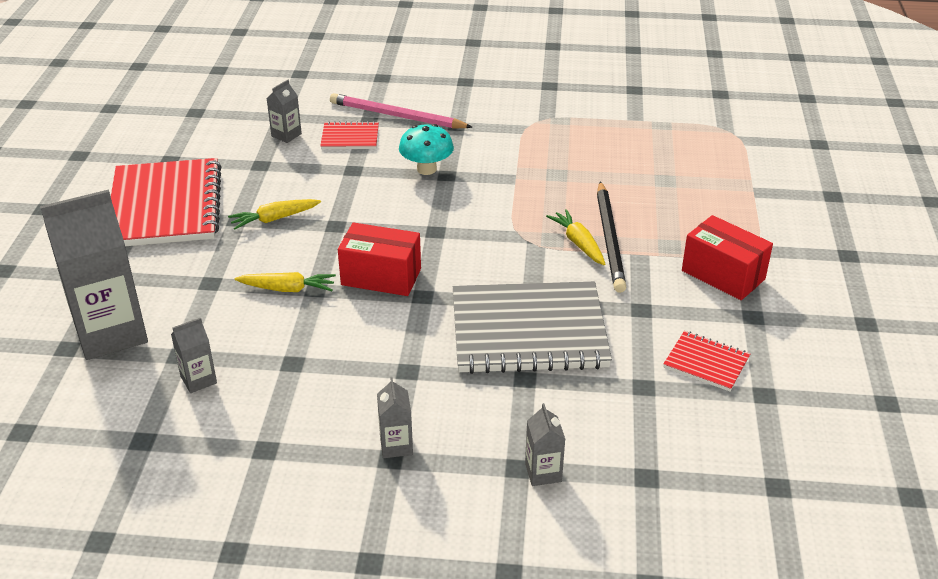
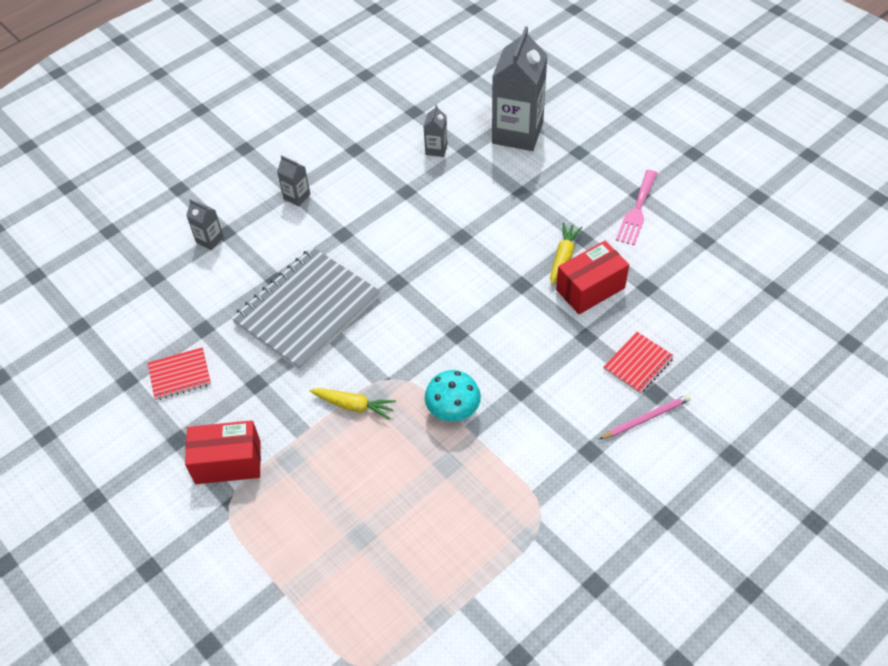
camera: 135 degrees right, 15 degrees up
(165, 206) = (637, 211): red notebook -> pink fork
(286, 135) = (681, 326): grey carton -> none
(287, 289) = (477, 223): yellow carrot -> none
(381, 277) = (439, 274): red box -> red box (590, 289)
(397, 116) = (646, 418): pink pencil -> pink pencil, size x0.62
(426, 169) = (541, 383): turquoise mushroom -> turquoise mushroom (453, 410)
(610, 239) = (337, 429): black pencil -> none

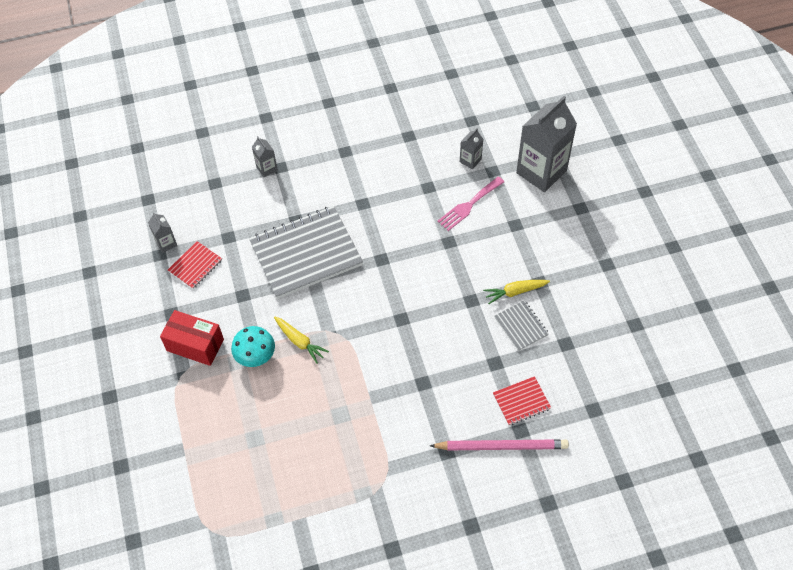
camera: 25 degrees right, 5 degrees up
(180, 375) = (195, 266): red notebook -> red notebook turned 60 degrees counterclockwise
(297, 197) = (346, 159): grey carton -> grey carton (166, 243)
(453, 410) = (366, 376): turquoise mushroom -> turquoise mushroom (255, 356)
(563, 257) = (515, 292): yellow carrot -> yellow carrot turned 150 degrees counterclockwise
(590, 289) = (521, 326): red box -> grey notebook
(637, 211) = (596, 277): pink fork -> pink fork (469, 205)
(646, 418) = (501, 446): pink pencil -> pink pencil, size x1.60

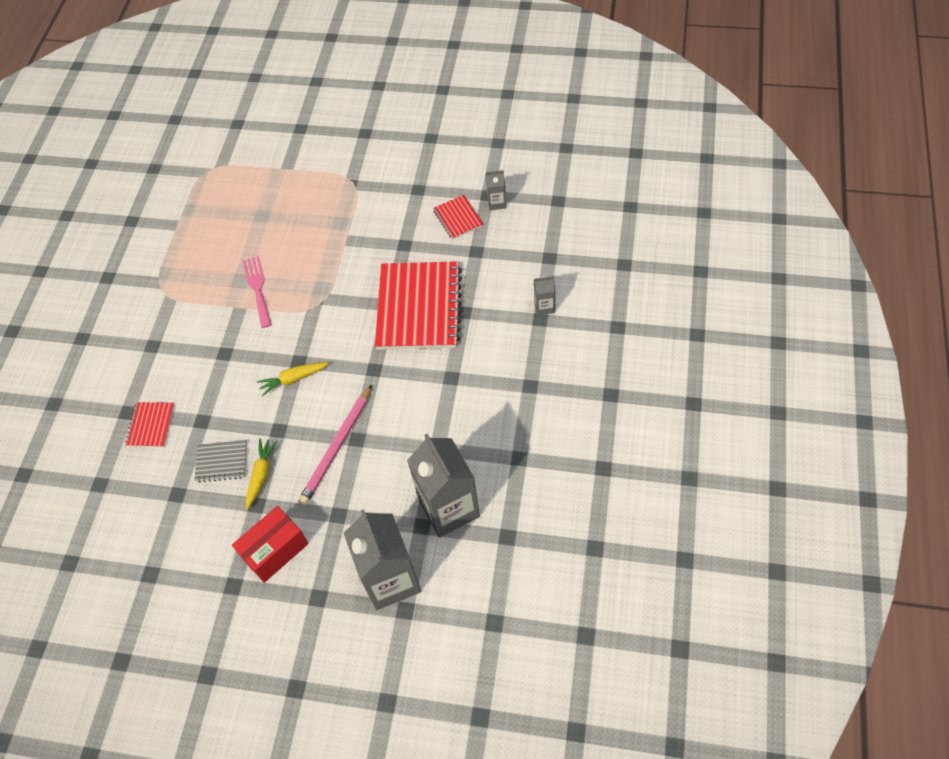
camera: 120 degrees right, 0 degrees up
(195, 345) = (375, 198): red box -> red box (275, 550)
(255, 356) = (336, 237): turquoise mushroom -> none
(299, 341) = (329, 273): yellow carrot -> yellow carrot (294, 379)
(306, 254) = (419, 307): grey notebook -> red notebook
(469, 205) = (390, 479): pink fork -> pink fork (258, 288)
(470, 160) = (449, 508): grey carton -> grey carton, size x2.26
(501, 446) = (125, 390): pink pencil -> pink pencil (337, 447)

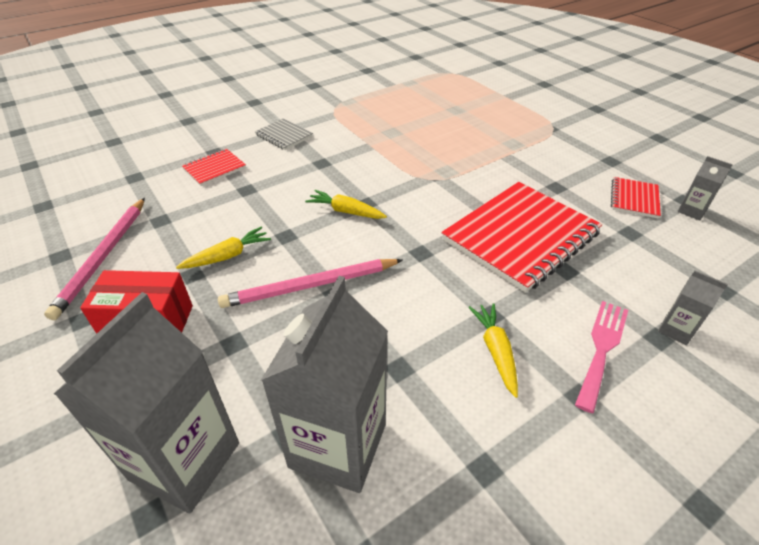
camera: 40 degrees right, 15 degrees down
(182, 548) = (103, 257): none -> pink pencil
(221, 462) = (217, 224): grey notebook -> grey notebook (284, 136)
(258, 288) = (398, 143): pink fork -> pink fork (602, 348)
(473, 397) = (496, 351): none -> yellow carrot

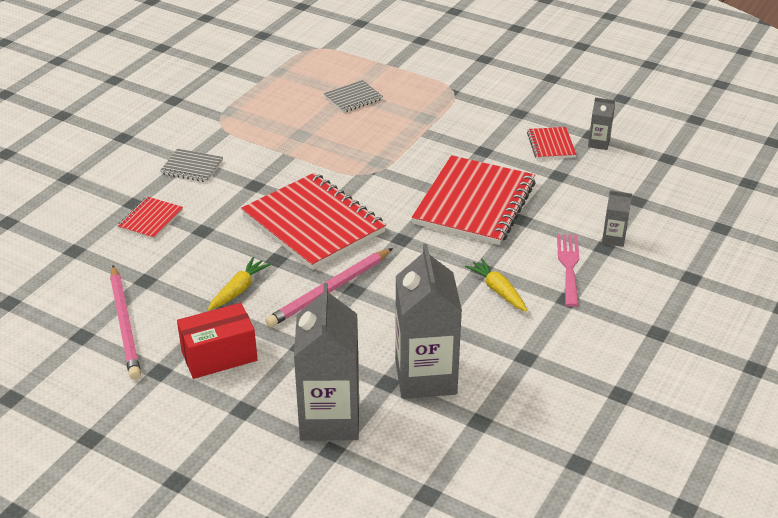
camera: 25 degrees left, 5 degrees down
(346, 211) = (313, 224): yellow carrot -> red notebook
(457, 114) = (353, 98): none -> grey notebook

